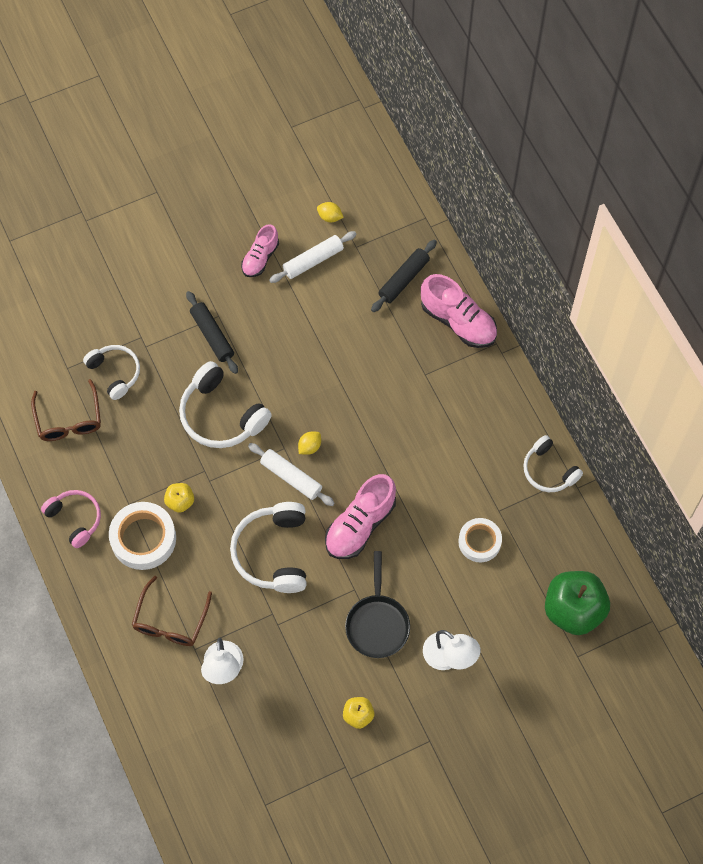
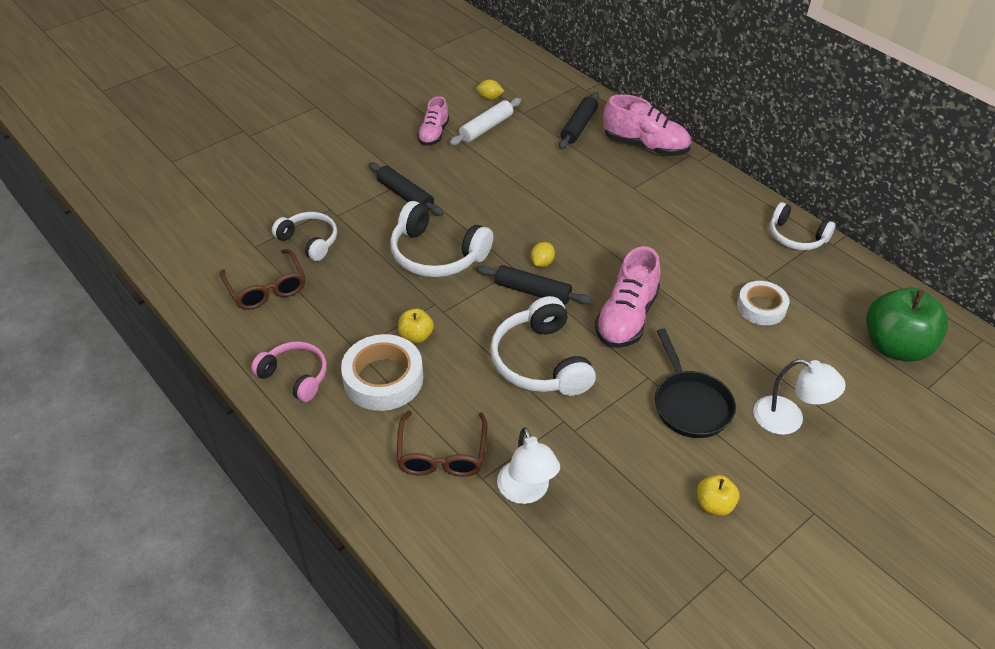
camera: 15 degrees left, 20 degrees down
(291, 477) = (533, 291): white rolling pin -> black rolling pin

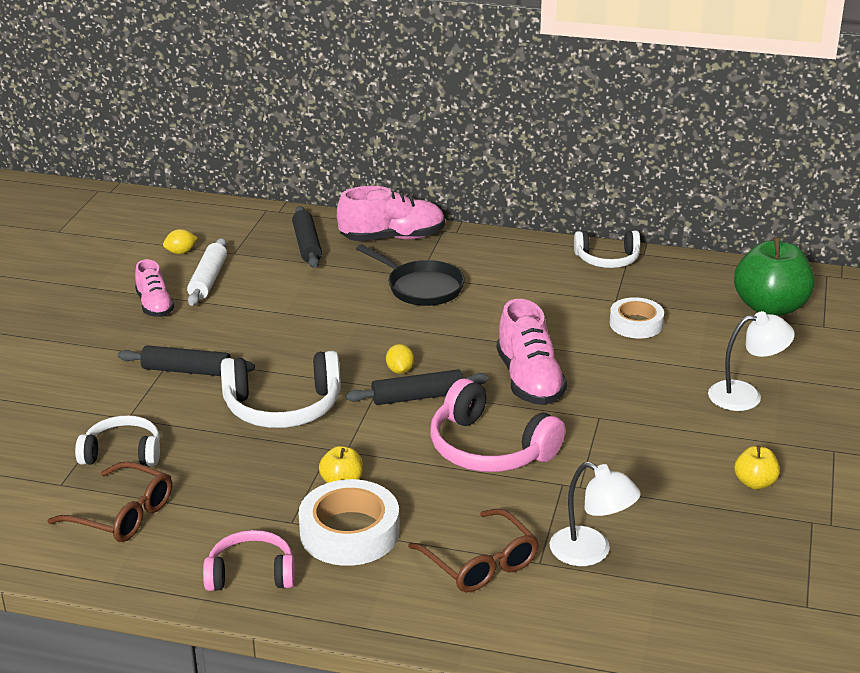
camera: 35 degrees left, 15 degrees down
(540, 362) = (489, 449): white headphones -> pink headphones
(690, 404) = (656, 421): black pan -> black pan (421, 287)

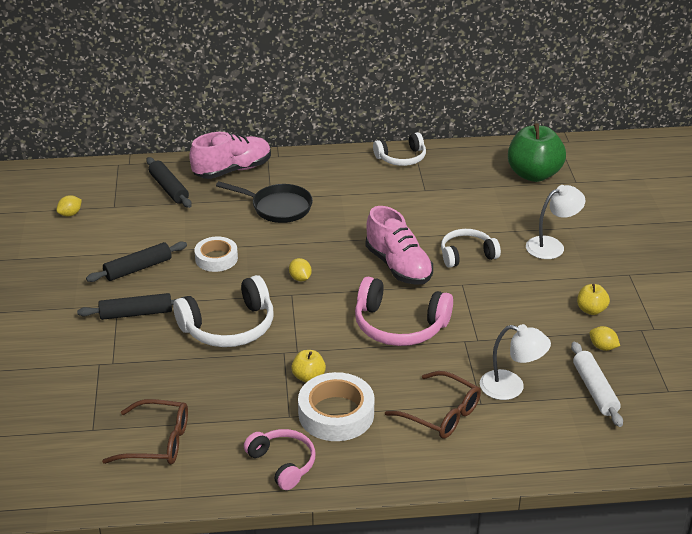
camera: 20 degrees left, 5 degrees up
(123, 453) = (126, 392): white headphones -> white headphones (467, 255)
(155, 305) = (76, 264): pink shoe -> none
(208, 280) = (107, 233): white rolling pin -> white rolling pin (594, 390)
(251, 573) = (283, 463): pink headphones -> pink headphones turned 75 degrees clockwise
(418, 397) = (325, 296): black rolling pin -> black rolling pin (138, 268)
(636, 324) = (449, 206): white tape -> white tape (216, 258)
(744, 531) = (602, 347): none -> yellow lemon

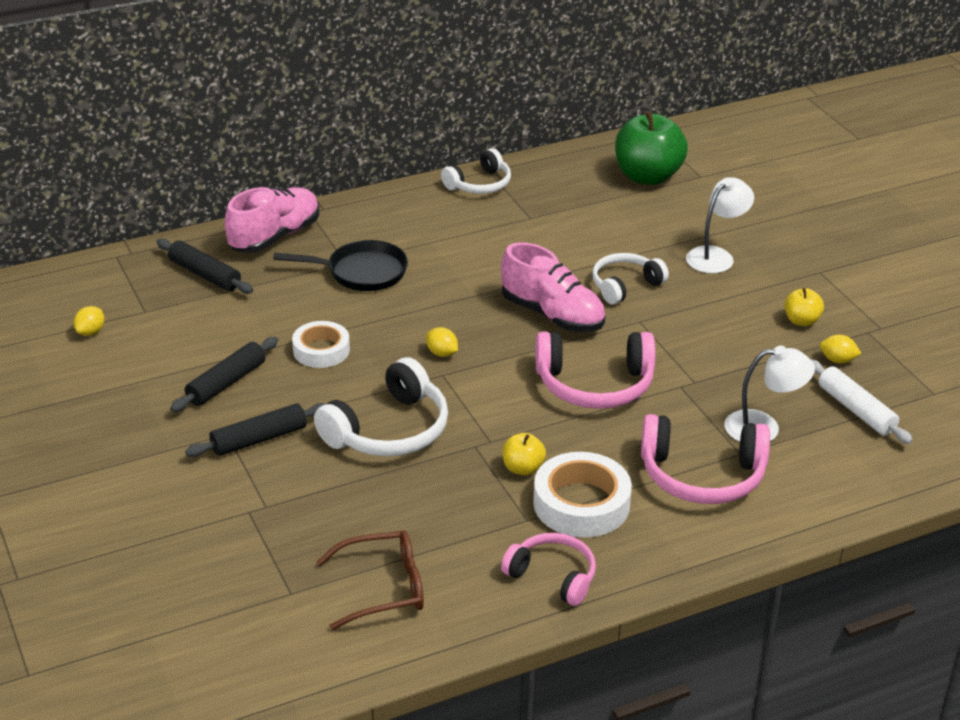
camera: 20 degrees left, 0 degrees up
(440, 414) = (702, 476): brown glasses -> pink headphones

